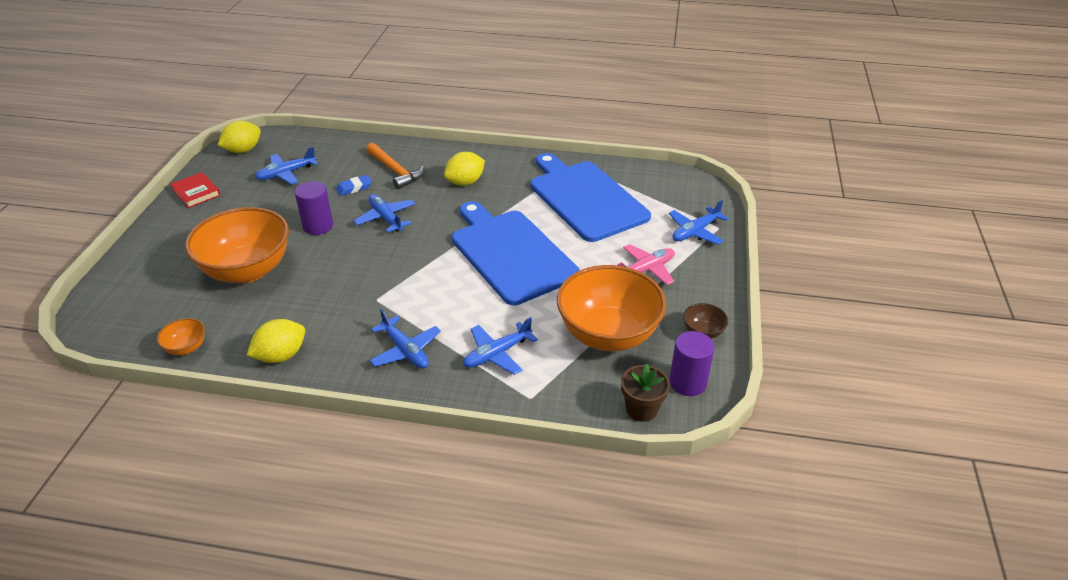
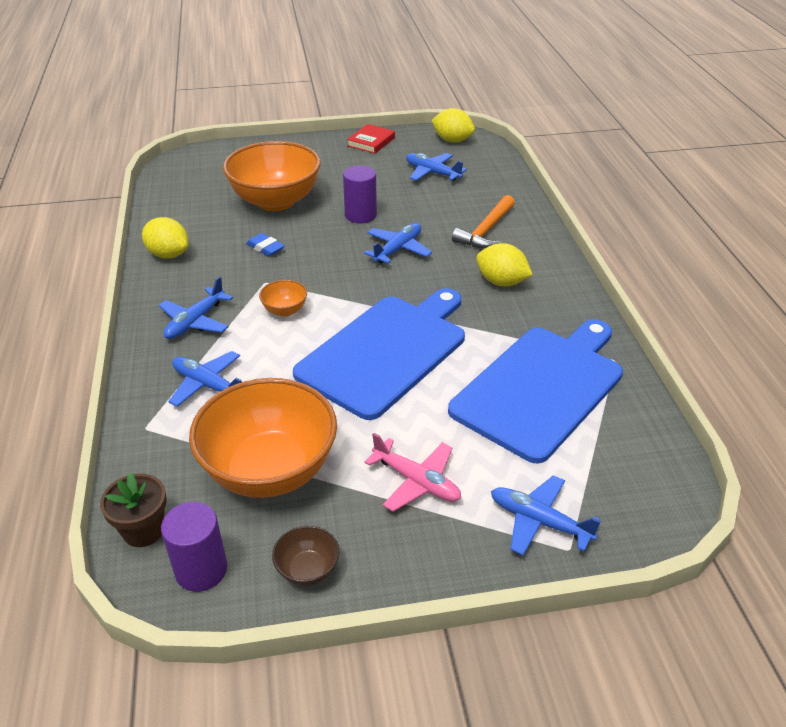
camera: 70 degrees right, 0 degrees up
(186, 348) = (165, 207): orange bowl -> orange bowl (285, 310)
(354, 188) = (436, 216): blue eraser -> blue eraser (265, 248)

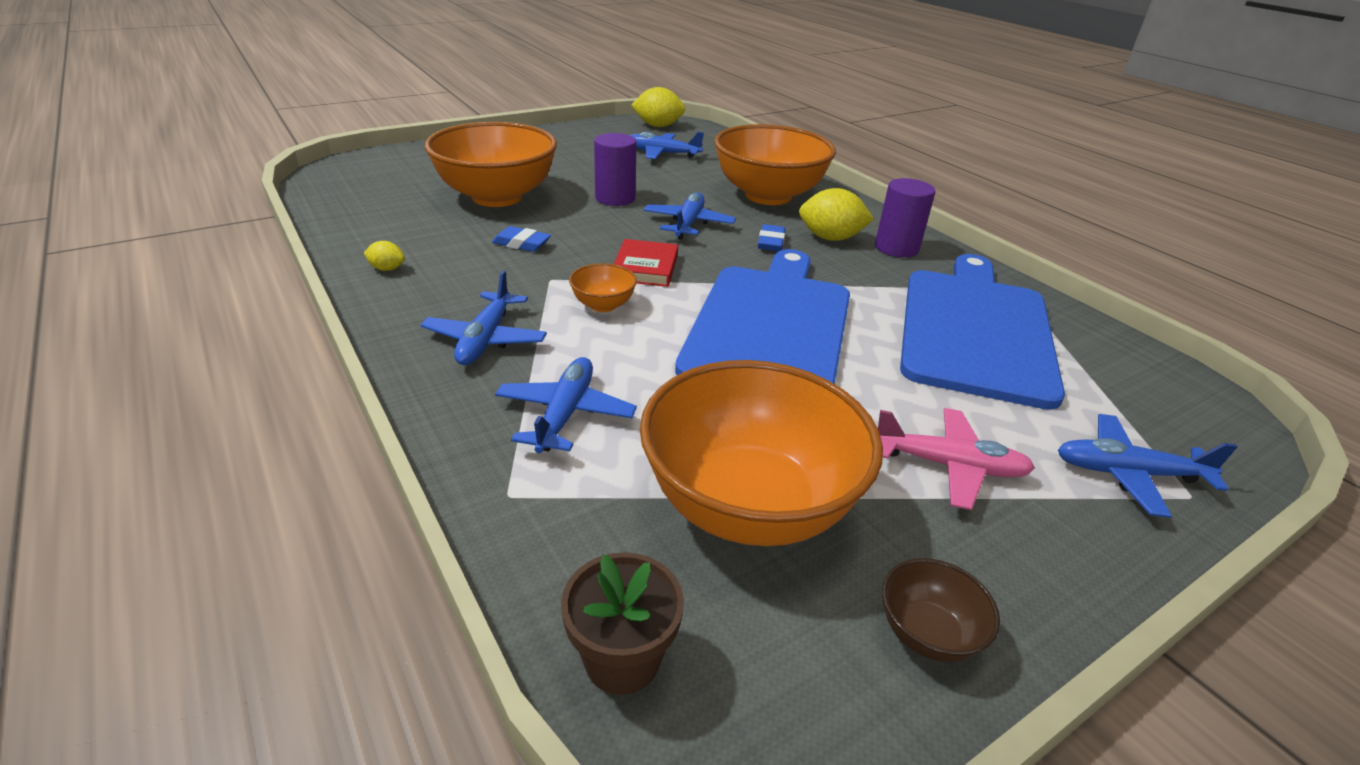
camera: 25 degrees left, 5 degrees down
(168, 254) = (387, 269): yellow lemon -> yellow lemon, size x0.51
(201, 570) = (770, 694): purple cylinder -> purple cylinder (896, 248)
(208, 385) = (565, 414): blue plane -> blue plane turned 90 degrees clockwise
(371, 142) = (568, 134): red book -> red book (645, 267)
(448, 278) = (771, 242): none -> blue eraser
(486, 230) = (768, 195): orange hammer -> orange bowl

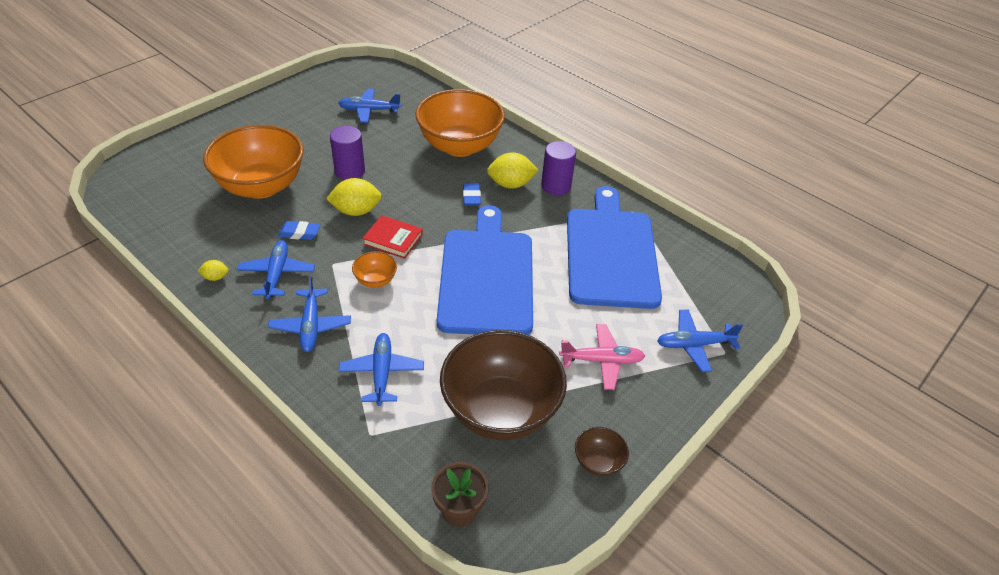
camera: 15 degrees left, 10 degrees up
(645, 267) = (393, 239): red book -> red book turned 60 degrees counterclockwise
(658, 126) = (356, 75): yellow lemon -> yellow lemon (356, 211)
(688, 224) = (410, 189): blue plane -> blue plane (277, 274)
(749, 505) = (500, 410): orange bowl -> brown bowl

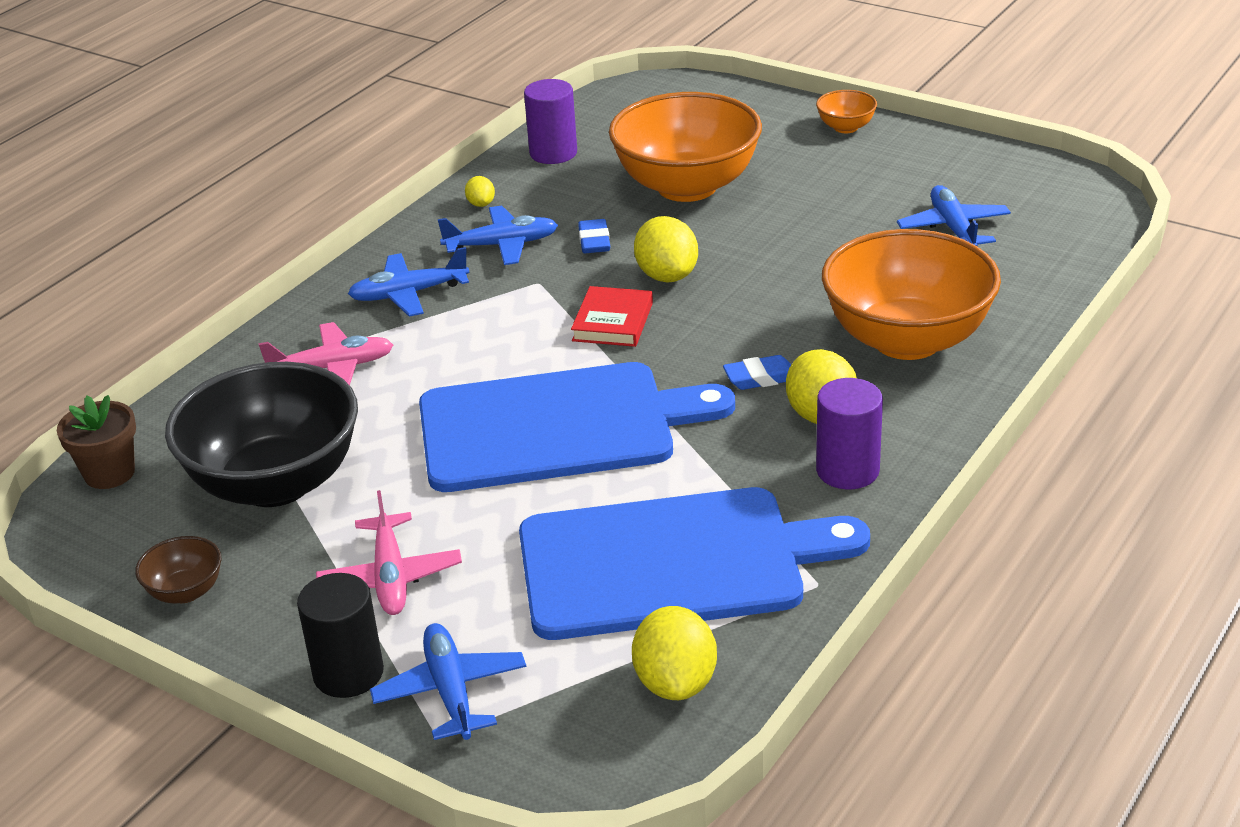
camera: 85 degrees right, 10 degrees down
(350, 171) = (767, 248): purple cylinder -> purple cylinder (553, 153)
(376, 280) = (514, 326): orange bowl -> orange bowl (846, 127)
(382, 372) = (332, 368): blue plane -> pink plane
(500, 410) = (275, 483): brown bowl -> black bowl
(678, 385) = (348, 673): none -> black cylinder
(693, 266) = (675, 682): none -> yellow lemon

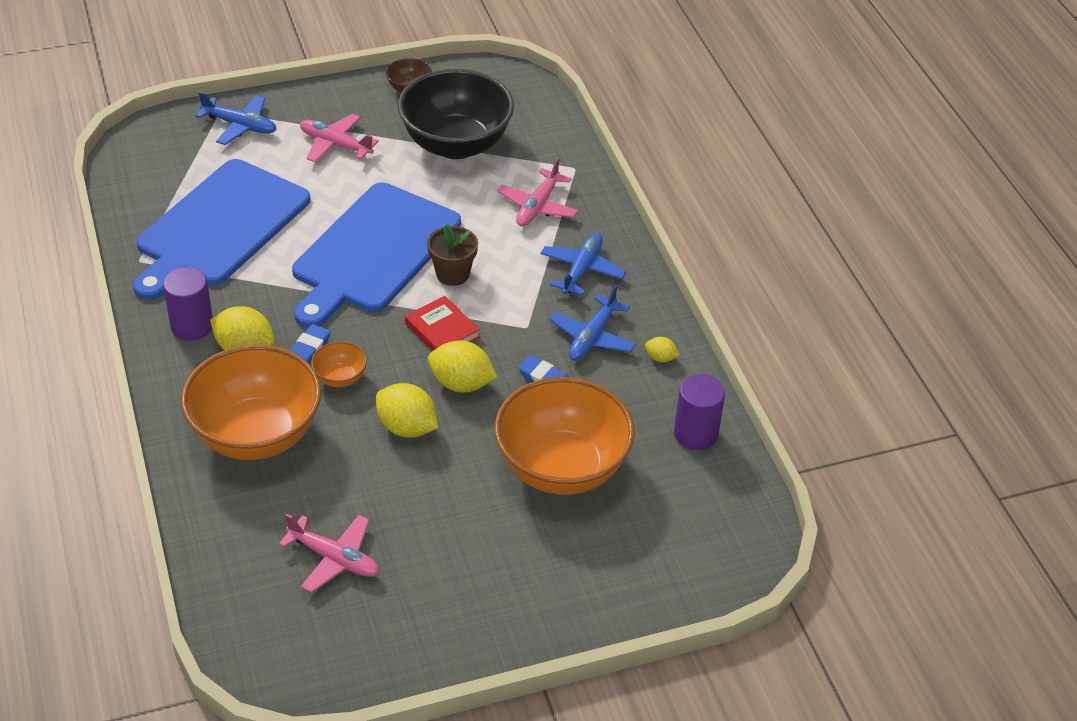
camera: 125 degrees right, 10 degrees up
(109, 473) = (536, 102): brown flower pot -> brown flower pot (452, 274)
(348, 673) = (291, 106): black cylinder -> none
(675, 682) = (151, 184): yellow lemon -> yellow lemon (407, 427)
(846, 127) = (542, 620): orange bowl -> orange bowl (340, 378)
(953, 228) = (334, 559): blue plane -> pink plane

